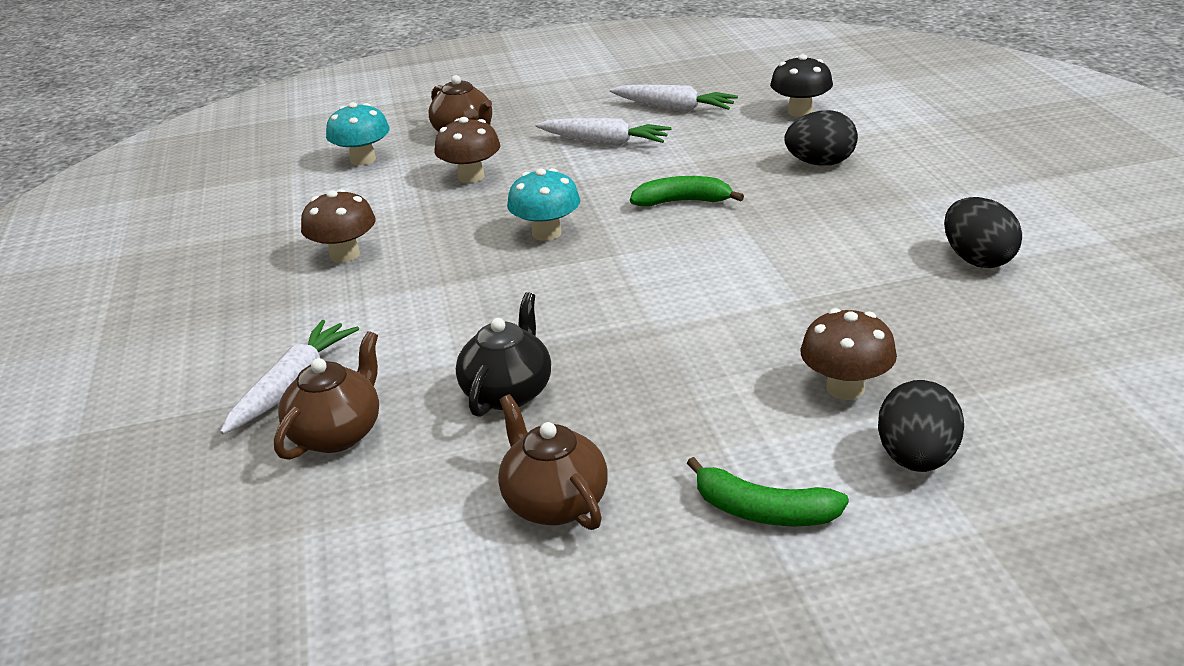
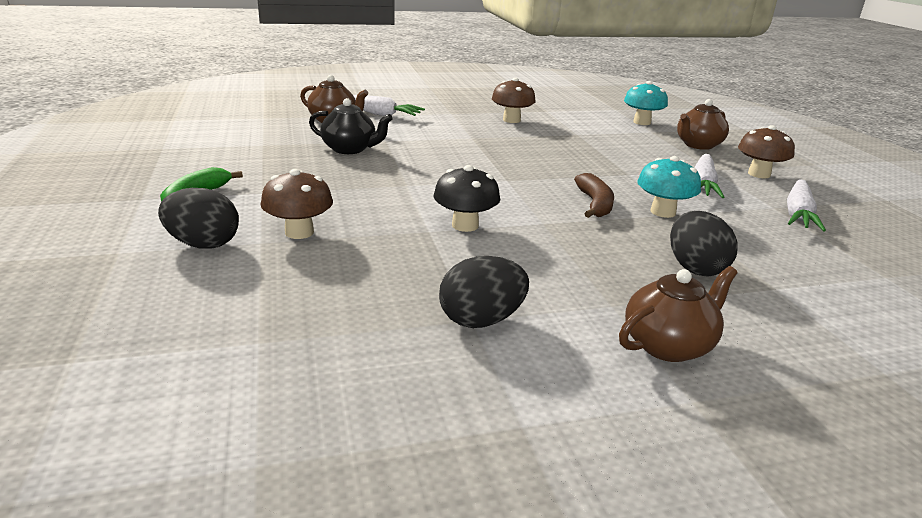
camera: 85 degrees right, 5 degrees down
(471, 176) = (624, 146): brown mushroom -> brown mushroom (759, 174)
(546, 233) = (539, 162): turquoise mushroom -> turquoise mushroom (663, 212)
(554, 502) = (246, 155): brown teapot -> brown teapot (668, 345)
(683, 202) = (595, 204): green banana -> brown banana
(800, 111) = (835, 273): black mushroom -> black mushroom (465, 225)

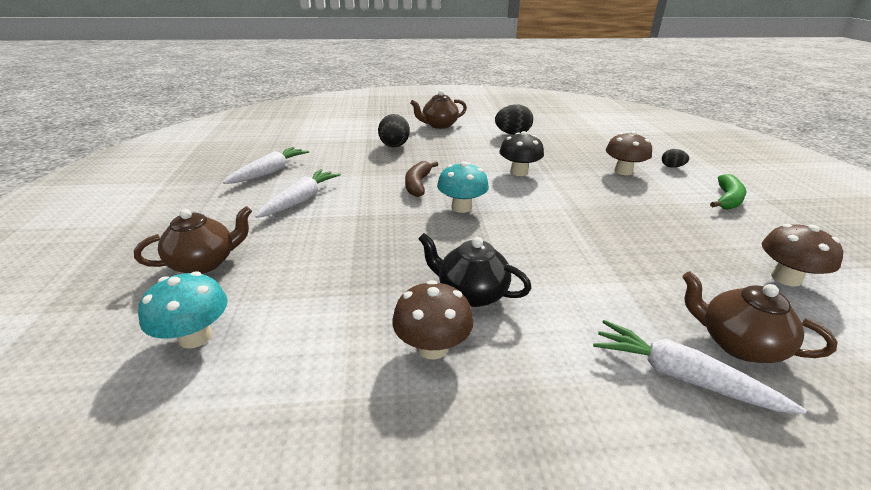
camera: 170 degrees left, 5 degrees up
(203, 244) = (672, 167): black egg -> black egg, size x0.54
(350, 149) = (654, 261): black teapot -> black teapot (471, 293)
(663, 212) = (372, 177): turquoise mushroom -> turquoise mushroom (461, 207)
(759, 174) = (222, 211): brown mushroom -> brown mushroom (786, 278)

